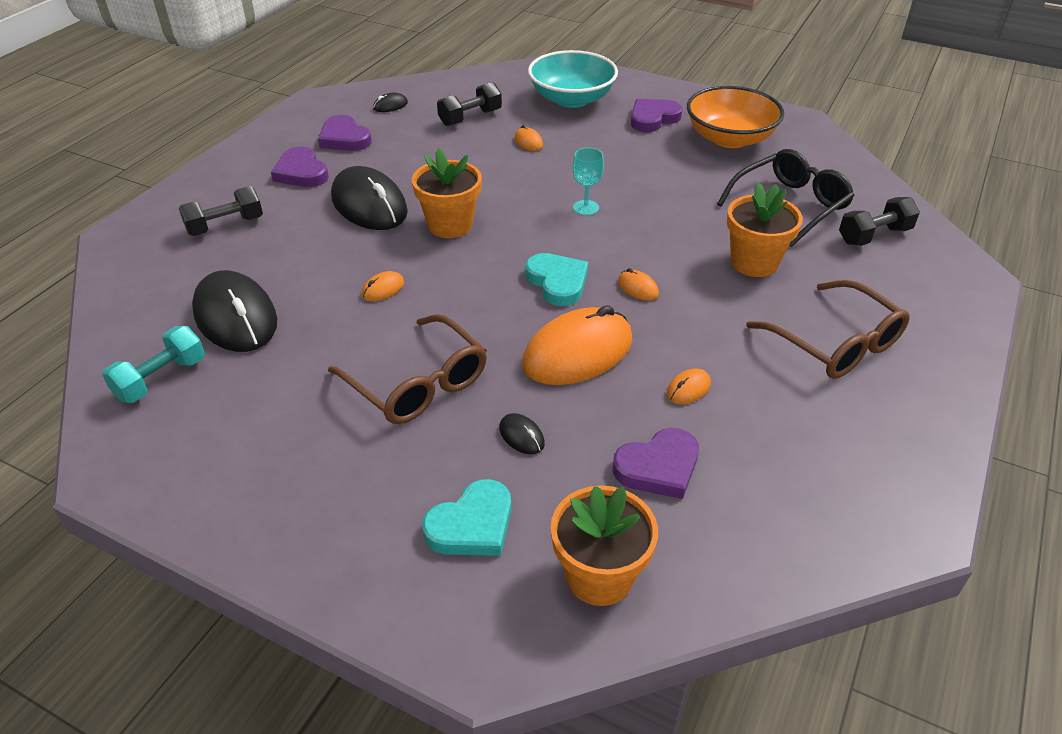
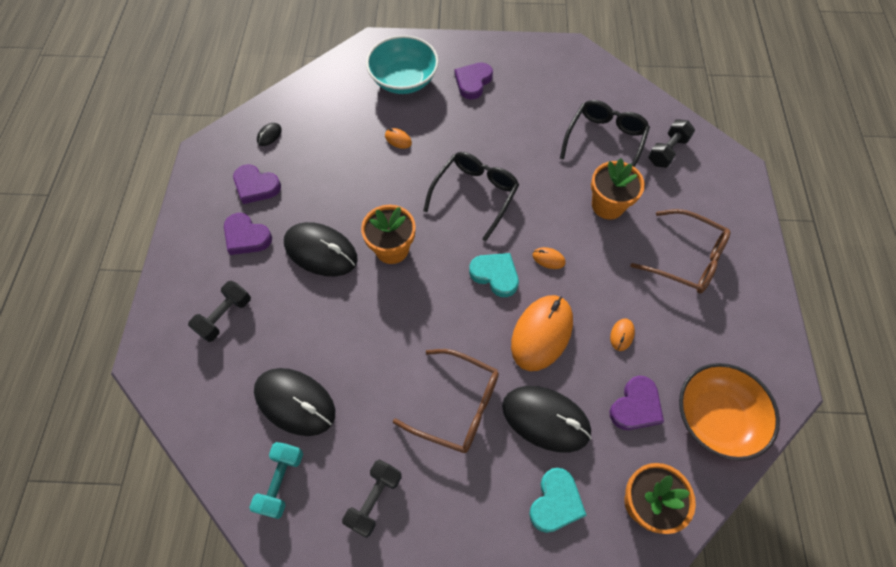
camera: 25 degrees left, 20 degrees up
(383, 289) = (382, 331): orange mouse -> none
(470, 118) = (340, 128): black dumbbell -> black dumbbell (374, 499)
(521, 436) = (545, 419): black mouse -> black mouse, size x2.40
(586, 207) = (475, 194): turquoise goblet -> black glasses
(729, 138) = (535, 85): orange bowl -> orange bowl (715, 418)

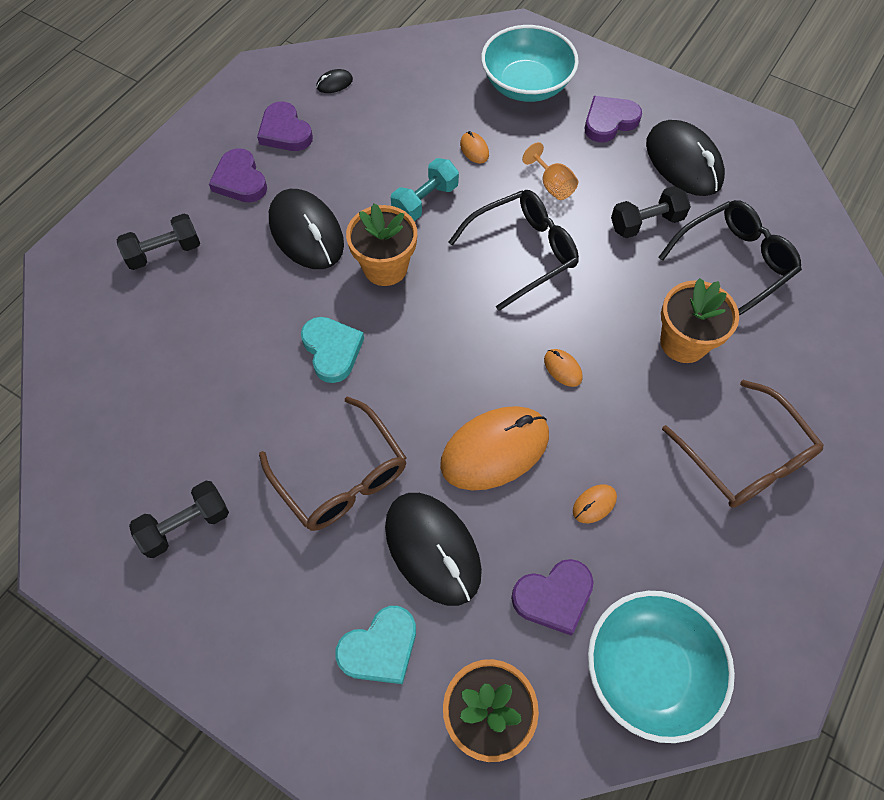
camera: 30 degrees right, 0 degrees up
(281, 482) = (107, 451): turquoise dumbbell -> turquoise dumbbell (425, 201)
(295, 402) = (174, 378): black mouse -> black mouse (683, 162)
(464, 141) = (552, 185): none -> orange goblet
(495, 275) = (485, 355): turquoise heart -> turquoise heart (332, 350)
(667, 151) = (812, 314): black dumbbell -> black dumbbell (646, 223)
(715, 418) = (648, 669): orange bowl -> turquoise bowl

